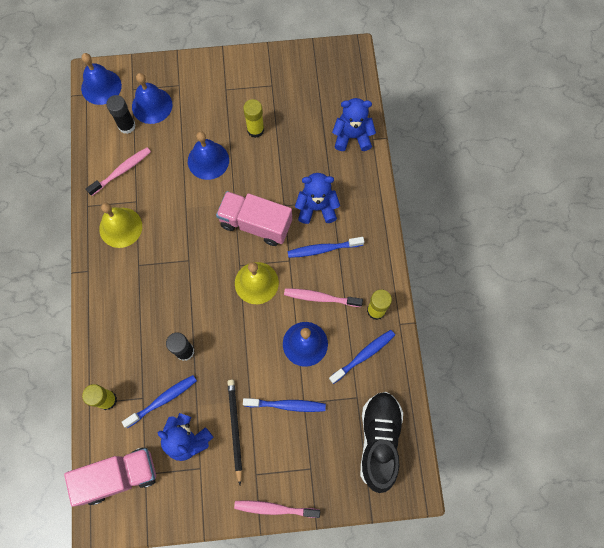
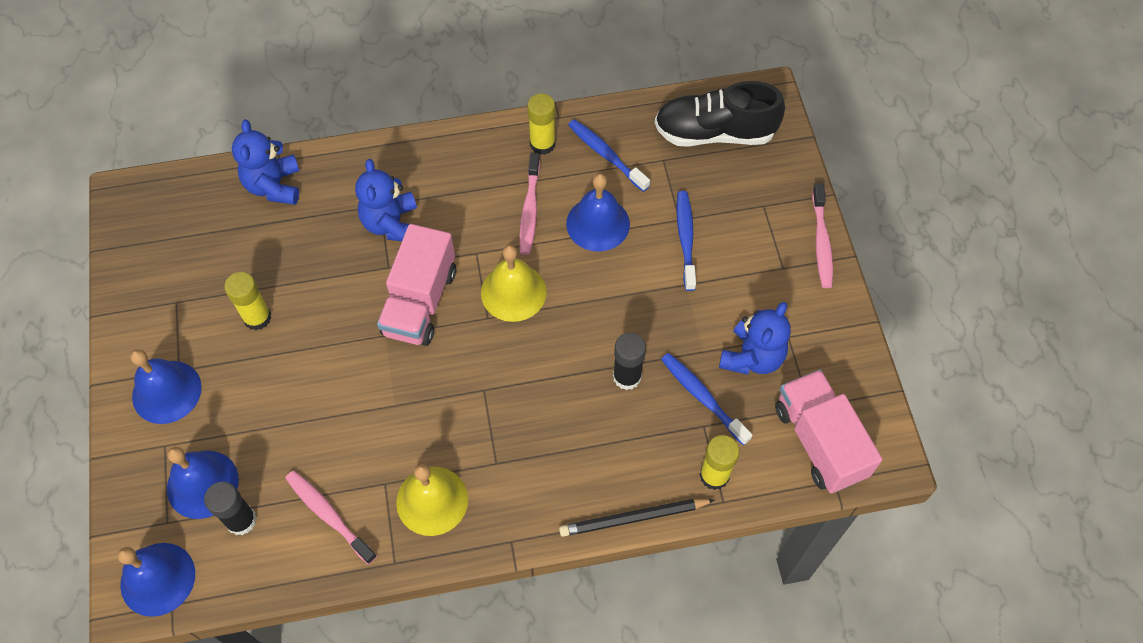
camera: 95 degrees left, 10 degrees down
(208, 160) = (311, 381): blue bell -> blue bell (166, 392)
(235, 429) = (728, 299): black pencil -> black pencil (634, 518)
(323, 249) = (456, 211): blue toothbrush -> none

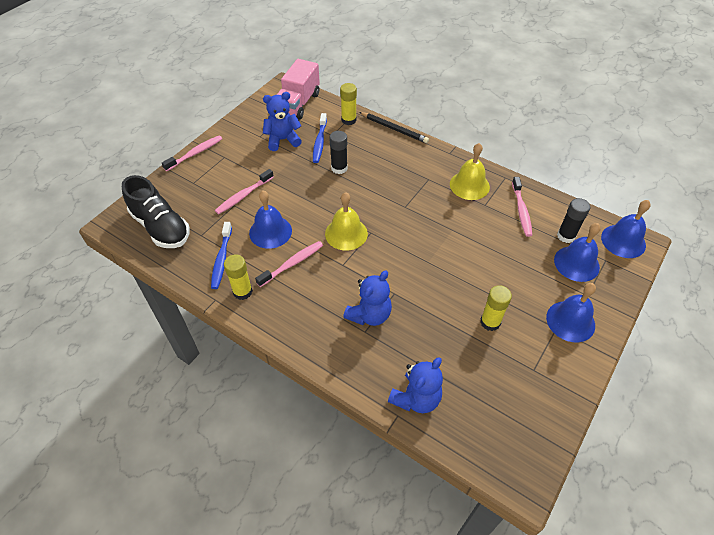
camera: 135 degrees left, 10 degrees down
(420, 302) = (395, 263): pink truck -> none
(685, 238) = (243, 196): blue toothbrush -> pink toothbrush

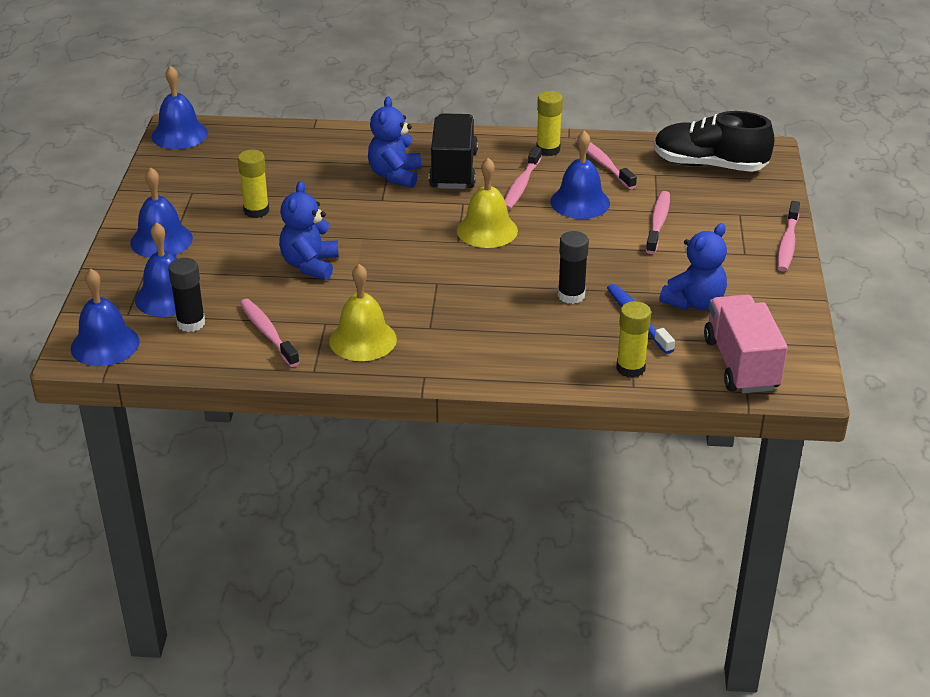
camera: 150 degrees right, 15 degrees down
(221, 259) = (603, 164): blue toothbrush -> pink toothbrush
(324, 301) = (453, 170): none -> black truck
(394, 129) = (544, 382): black pencil -> none
(416, 398) = (303, 140): blue teddy bear -> blue teddy bear (310, 265)
(524, 467) = (179, 134): none -> blue bell

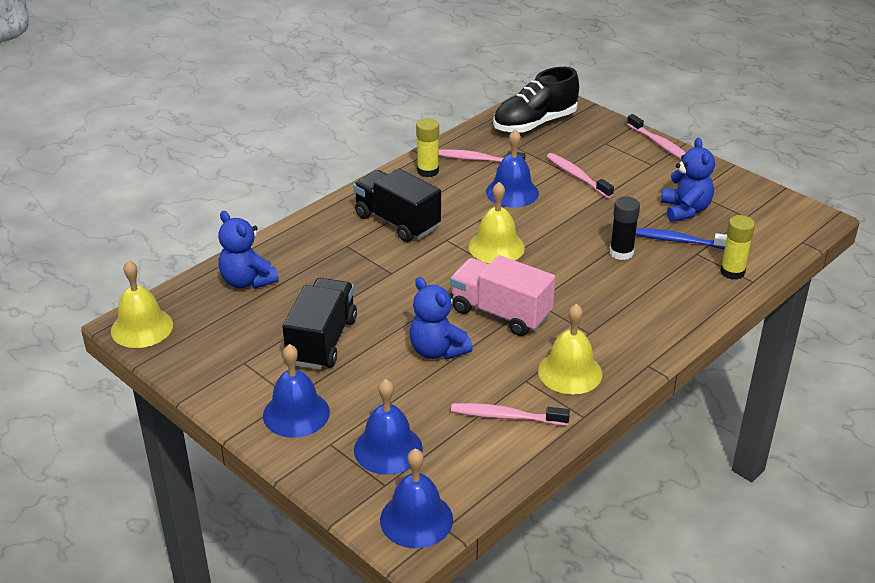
camera: 50 degrees left, 0 degrees up
(179, 134) = (142, 327): blue bell -> yellow bell
(191, 323) = (443, 453): black glue stick -> none
(256, 211) = (322, 341): yellow glue stick -> black truck
(395, 176) = (367, 251): blue teddy bear -> blue teddy bear (247, 281)
(521, 185) = (458, 204): pink toothbrush -> none
(741, 364) = (771, 228): pink truck -> pink truck (500, 313)

